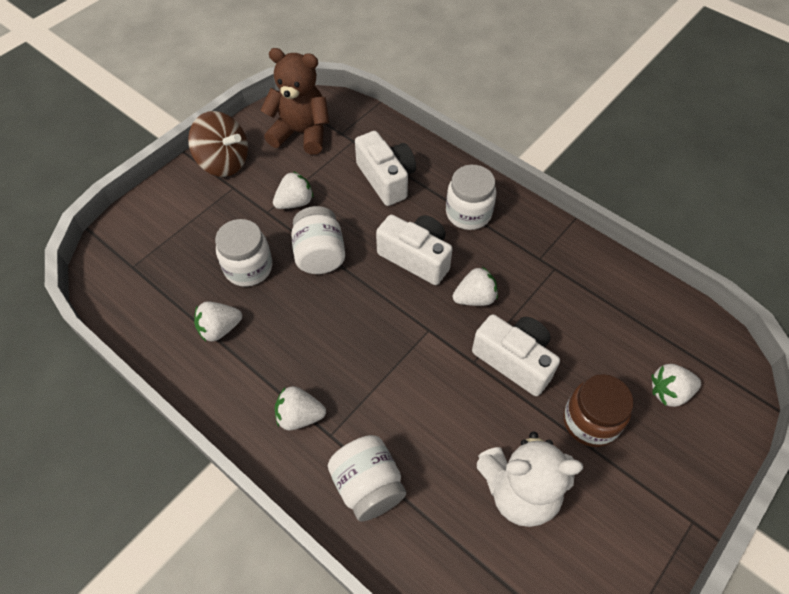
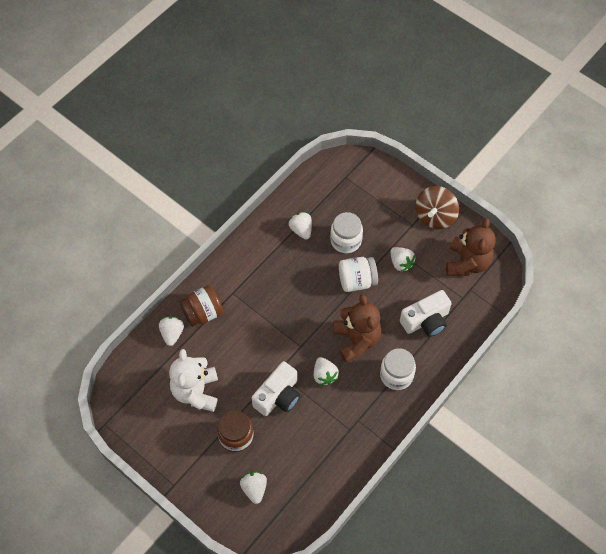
camera: 90 degrees right, 5 degrees up
(299, 416) = (244, 276): white strawberry -> white strawberry (172, 333)
(368, 486) = (203, 313): white jar -> brown jar
(416, 257) = (356, 340): white camera -> brown teddy bear

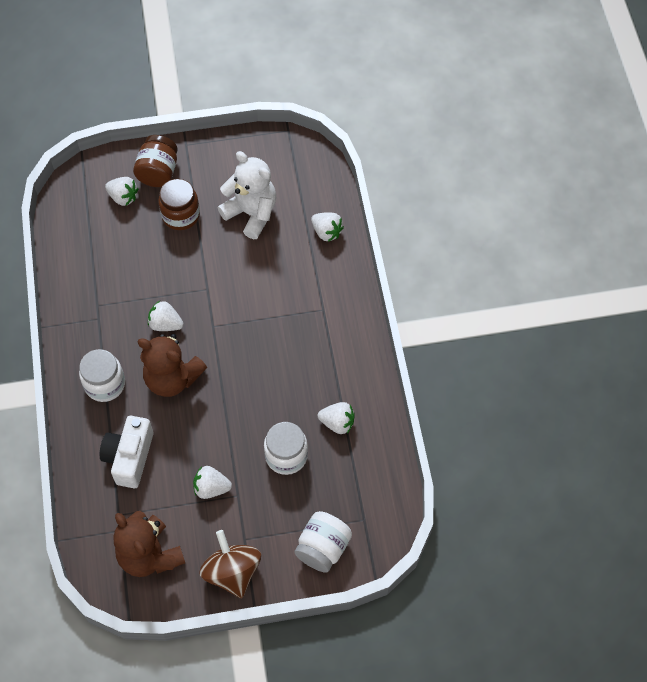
camera: 130 degrees right, 0 degrees up
(203, 313) = (325, 270): brown jar -> brown jar (158, 172)
(278, 396) = (184, 272): white camera -> none
(357, 281) = (232, 429): white jar -> white jar (323, 548)

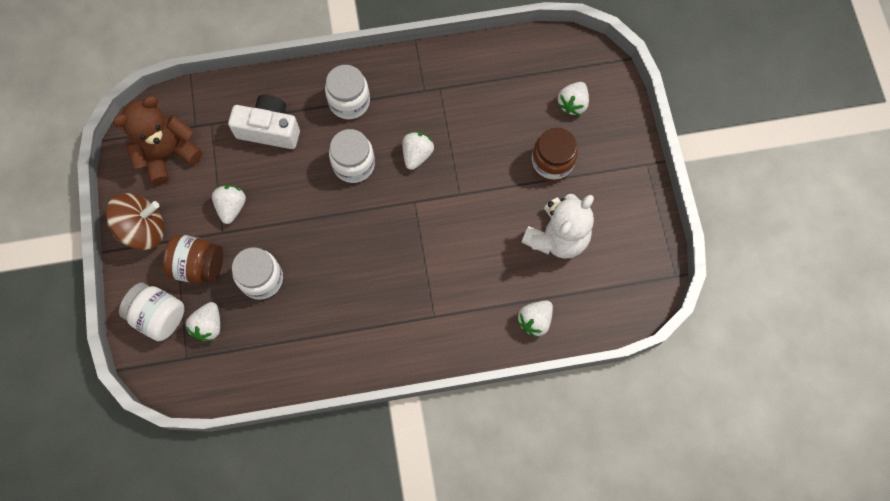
camera: 90 degrees right, 10 degrees up
(158, 172) = (607, 137): brown jar -> brown jar (199, 265)
(172, 378) = (354, 164): brown teddy bear -> white jar
(337, 423) = (296, 331): white strawberry -> white strawberry (208, 325)

